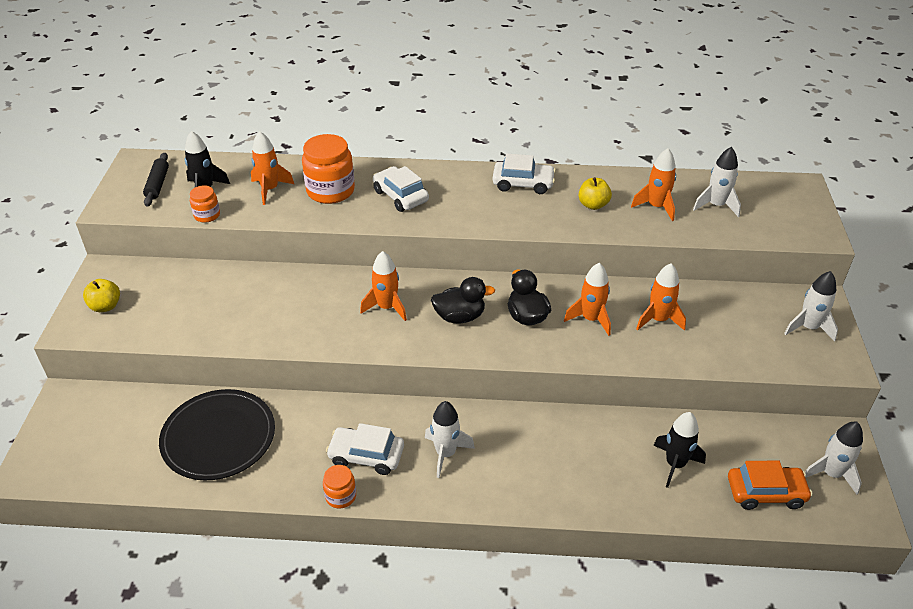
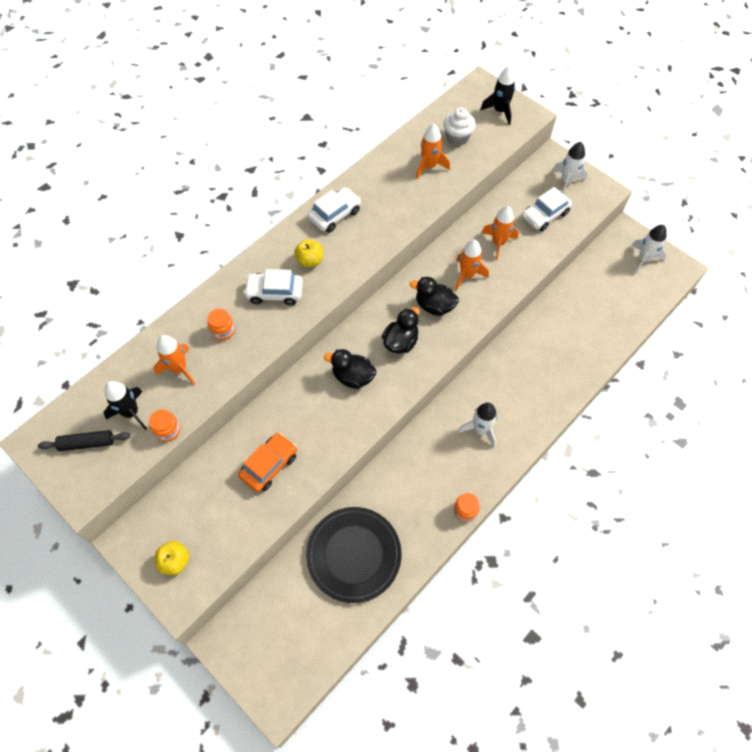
camera: 50 degrees left, 20 degrees up
(157, 184) = (87, 443): black rolling pin -> black rolling pin turned 45 degrees counterclockwise
(330, 191) = (223, 331): orange jar -> orange jar, size x0.52
(366, 456) = (445, 475): white car -> white car (545, 215)
(386, 307) = (353, 377): orange rocket -> black duck
(593, 205) = (395, 195): yellow apple -> yellow apple (310, 260)
(675, 464) = (582, 321): black rocket -> black rocket (500, 111)
(716, 205) = (457, 137): white rocket -> white cupcake
(765, 493) = (632, 297): orange car -> orange car (269, 465)

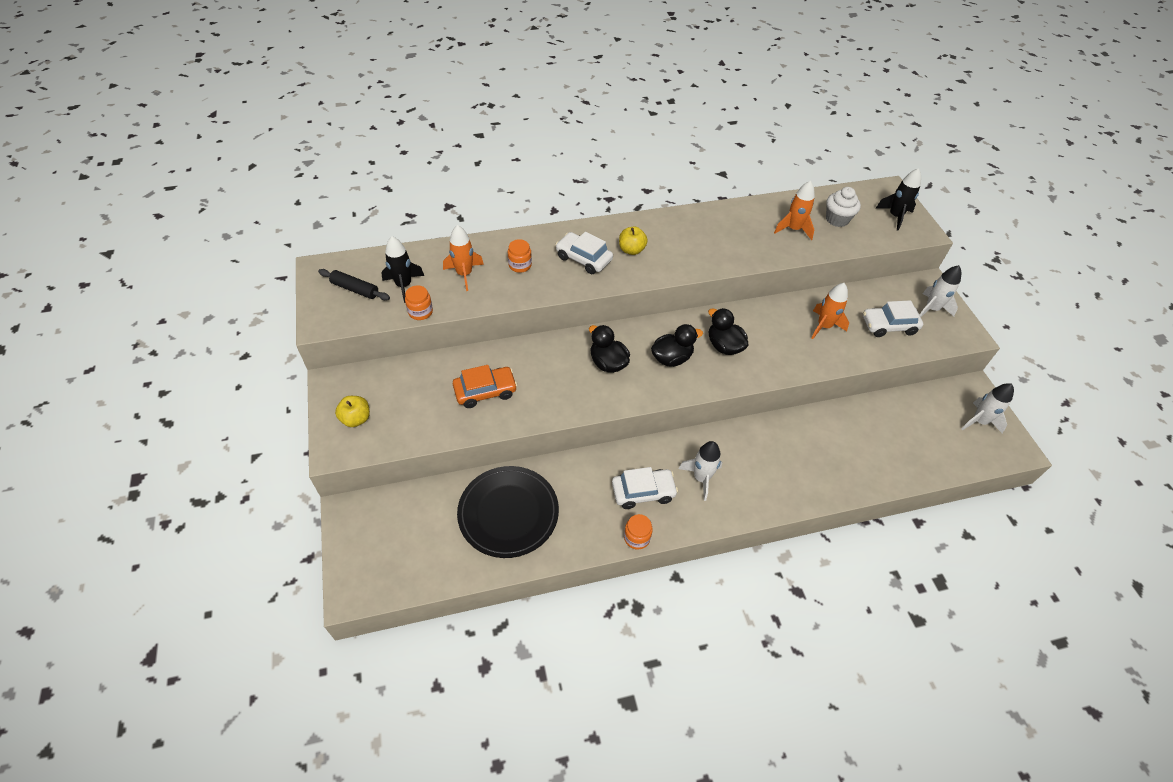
camera: 30 degrees right, 10 degrees down
(335, 214) = (679, 227): white car -> white car (643, 492)
(467, 275) = (774, 337): orange rocket -> none

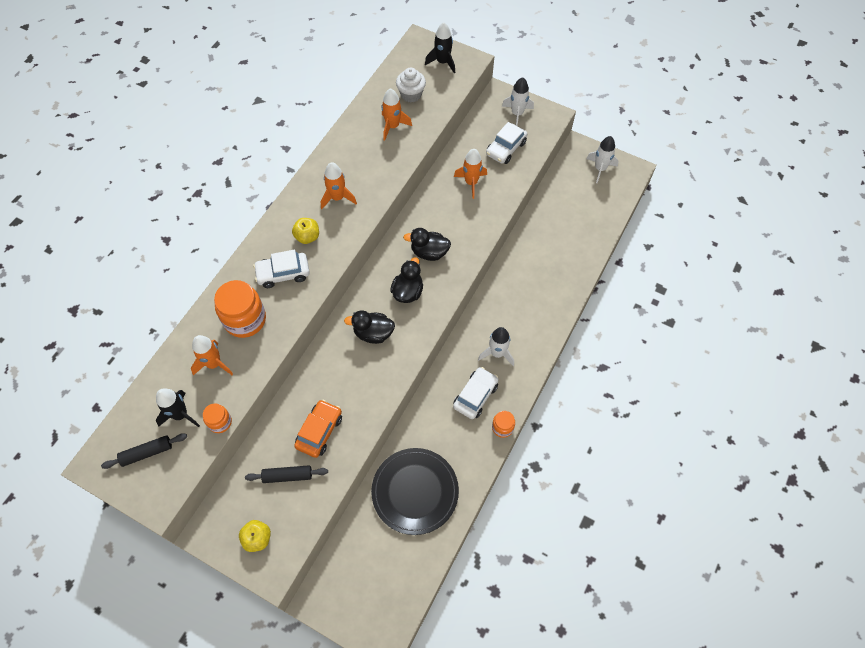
camera: 45 degrees left, 10 degrees up
(427, 399) = (287, 476): none -> black rolling pin
(520, 265) = (245, 319): orange jar -> orange jar, size x1.92
(687, 243) = (337, 198): none -> orange rocket

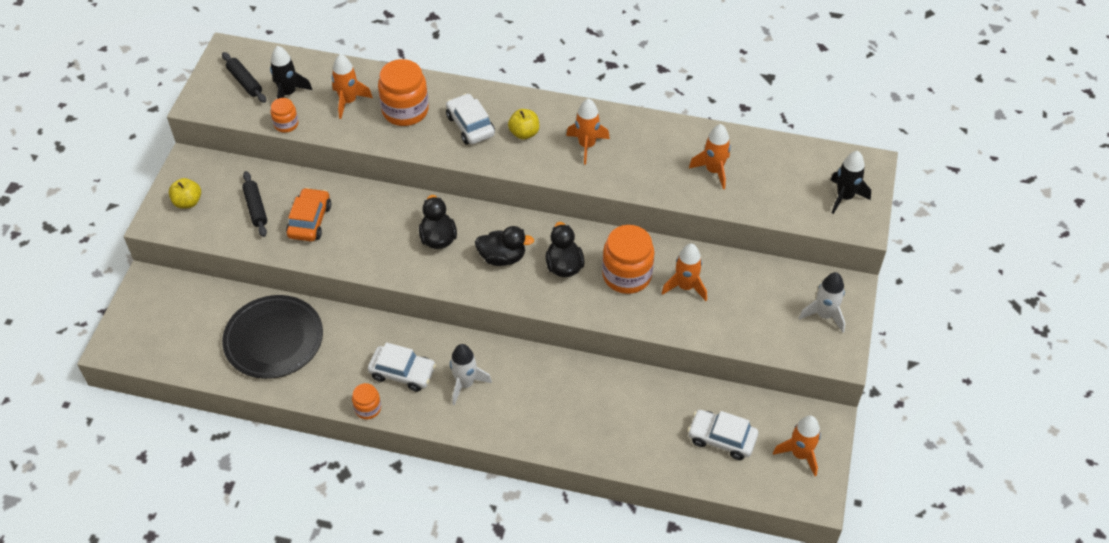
camera: 75 degrees right, 10 degrees down
(319, 431) = (309, 221): orange car -> orange car turned 90 degrees counterclockwise
(411, 94) = (773, 177): white cupcake -> none
(450, 215) = (627, 275): none -> orange jar
(505, 148) = (758, 313): white car -> white car (721, 439)
(600, 169) = (800, 454): white rocket -> orange rocket

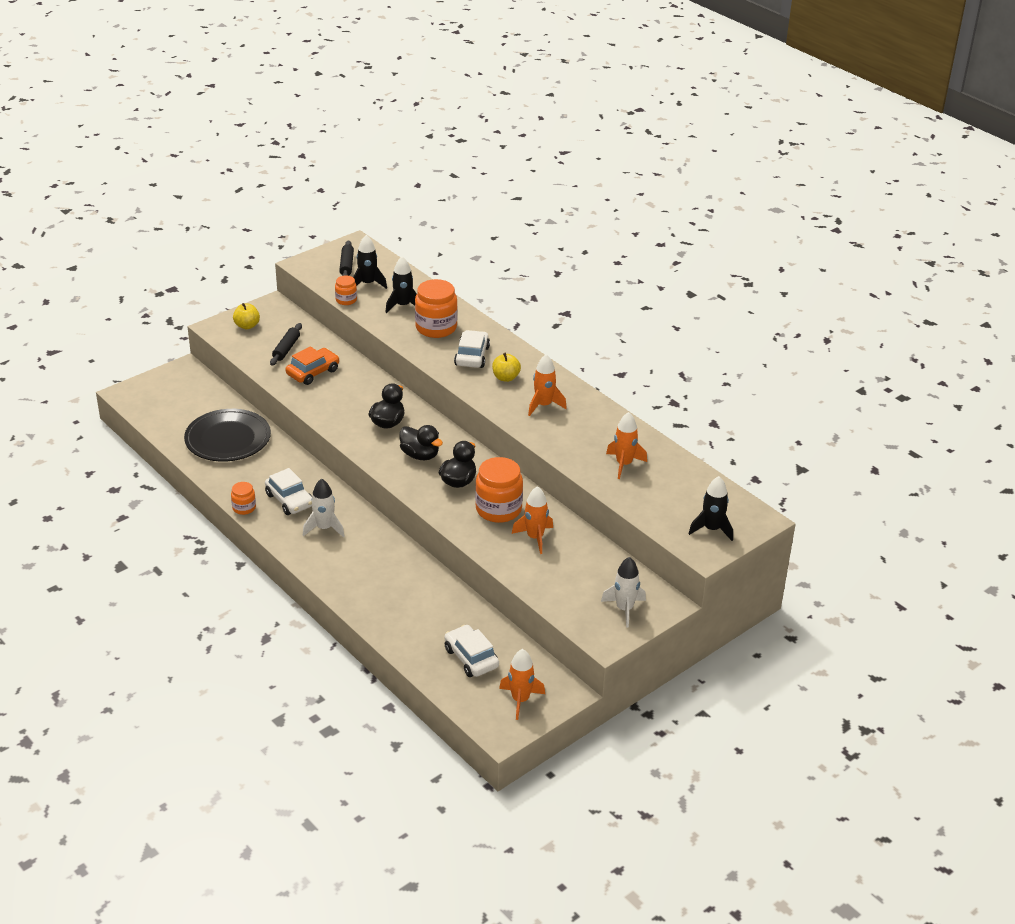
camera: 35 degrees right, 15 degrees down
(348, 101) = (403, 305): orange rocket -> black rocket

